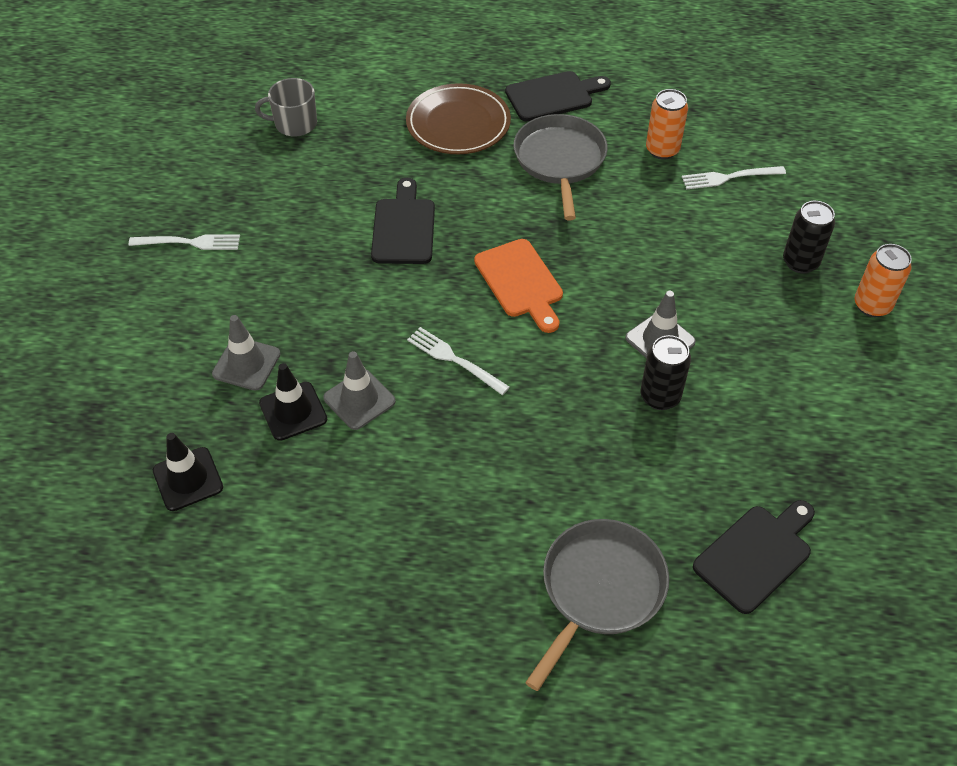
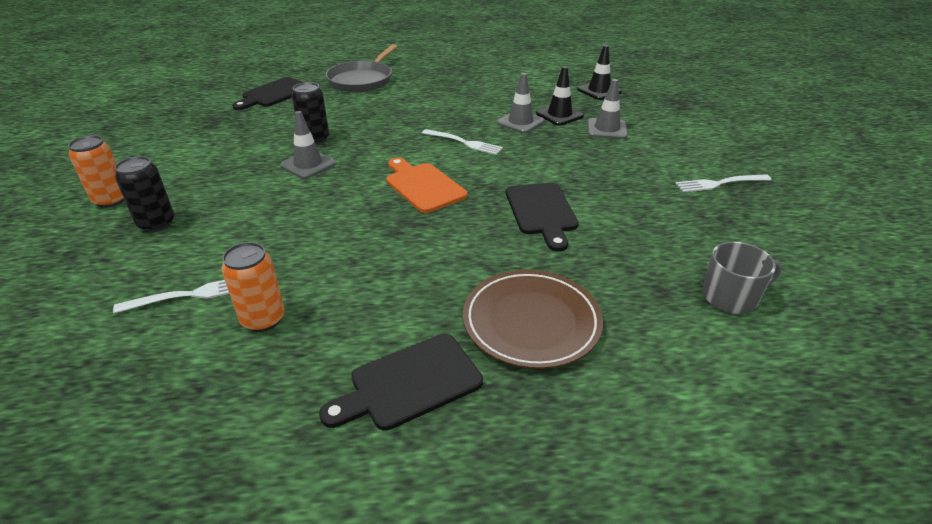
camera: 170 degrees right, 15 degrees down
(560, 160) = (394, 291): grey pan -> none

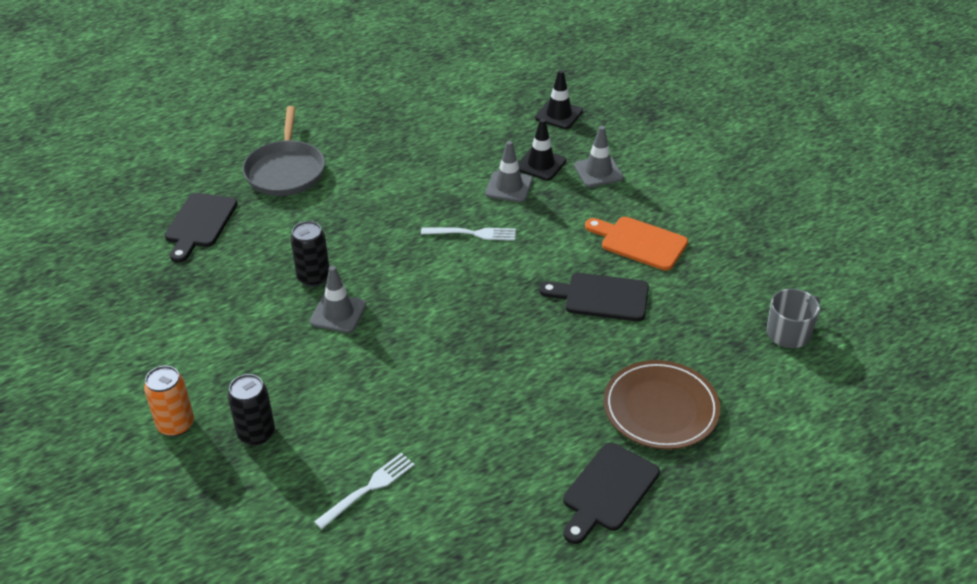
camera: 25 degrees left, 5 degrees up
(263, 319) = (453, 485): orange can -> none
(423, 186) = (474, 302): orange cutting board -> orange cutting board (639, 242)
(542, 212) = (601, 297): black cutting board -> black cutting board turned 135 degrees clockwise
(719, 183) = (731, 214): white fork -> none

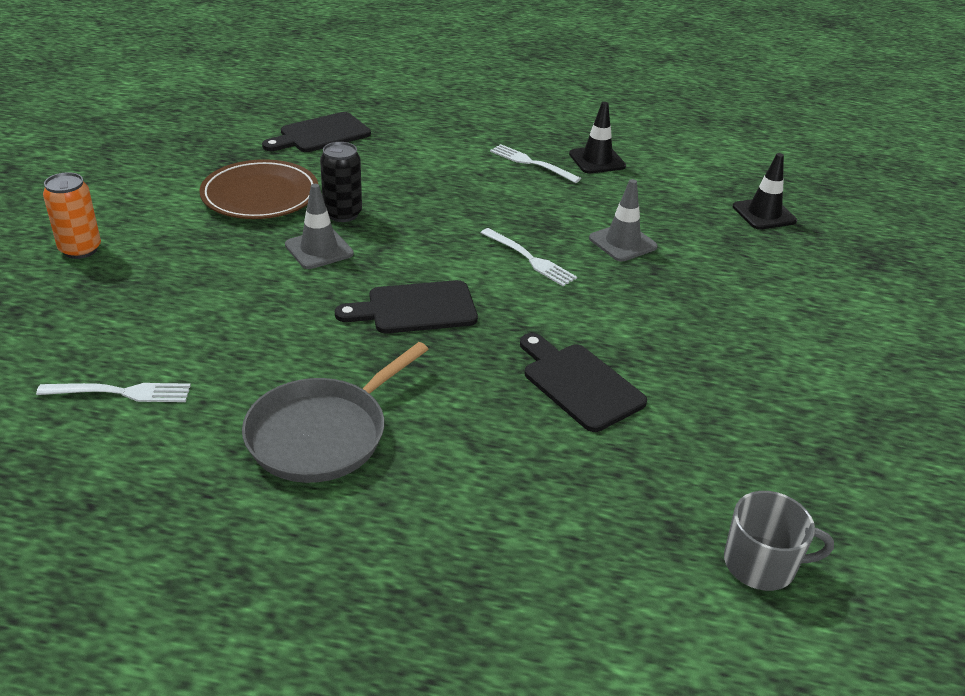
camera: 40 degrees right, 5 degrees down
(256, 434) = (118, 292): black can -> none
(285, 171) = (441, 134): grey pan -> grey pan (322, 434)
(378, 159) = (531, 163): none -> white fork
(541, 164) = (684, 242): black traffic cone -> black traffic cone (597, 160)
(598, 172) = (739, 279): grey traffic cone -> none
(608, 491) = (310, 563): black cutting board -> black cutting board (415, 309)
(639, 242) = (695, 362): orange cutting board -> none
(660, 408) = (486, 528): brown plate -> brown plate (260, 195)

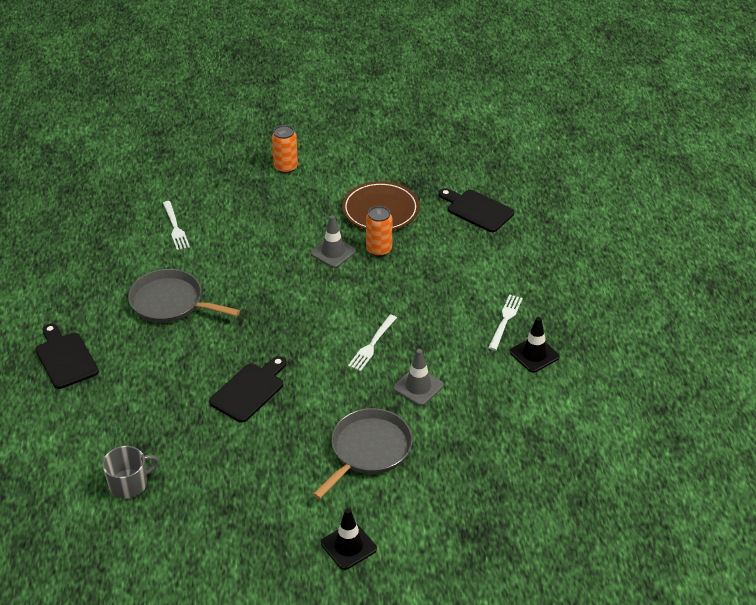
camera: 75 degrees right, 5 degrees up
(342, 214) = (379, 250): black can -> orange can
(415, 309) = (292, 307): black cutting board -> black cutting board (65, 358)
(727, 303) = (368, 450): none -> grey pan
(761, 564) = (129, 484): grey mug -> grey mug turned 105 degrees counterclockwise
(764, 214) = (508, 462): black traffic cone -> black traffic cone (348, 546)

